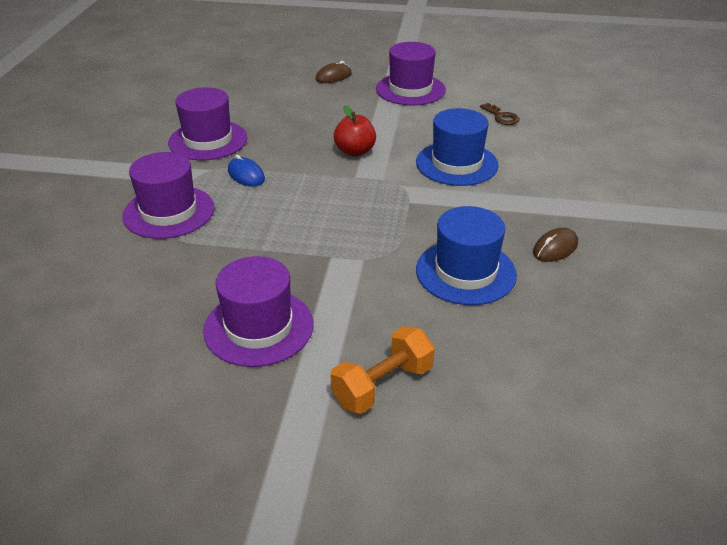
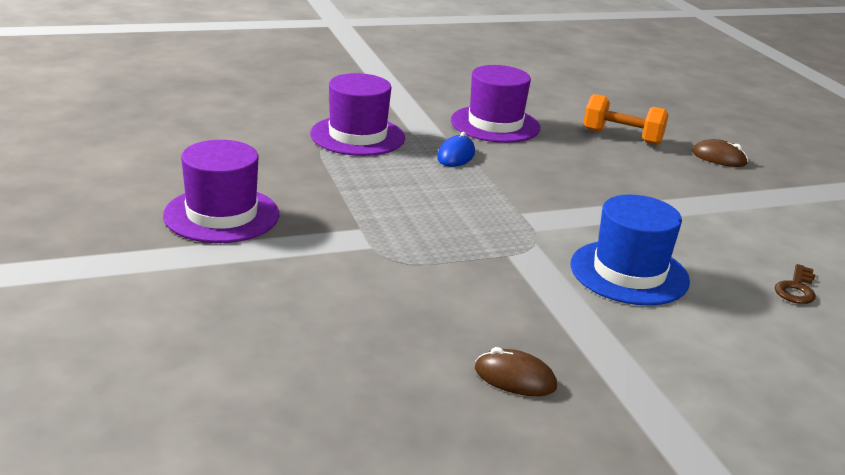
camera: 60 degrees right, 10 degrees down
(355, 151) = (572, 202): red apple -> none
(383, 385) = (176, 296): orange dumbbell -> orange dumbbell (622, 137)
(410, 89) = (765, 210): purple hat -> none
(465, 272) = (403, 316): blue hat -> none

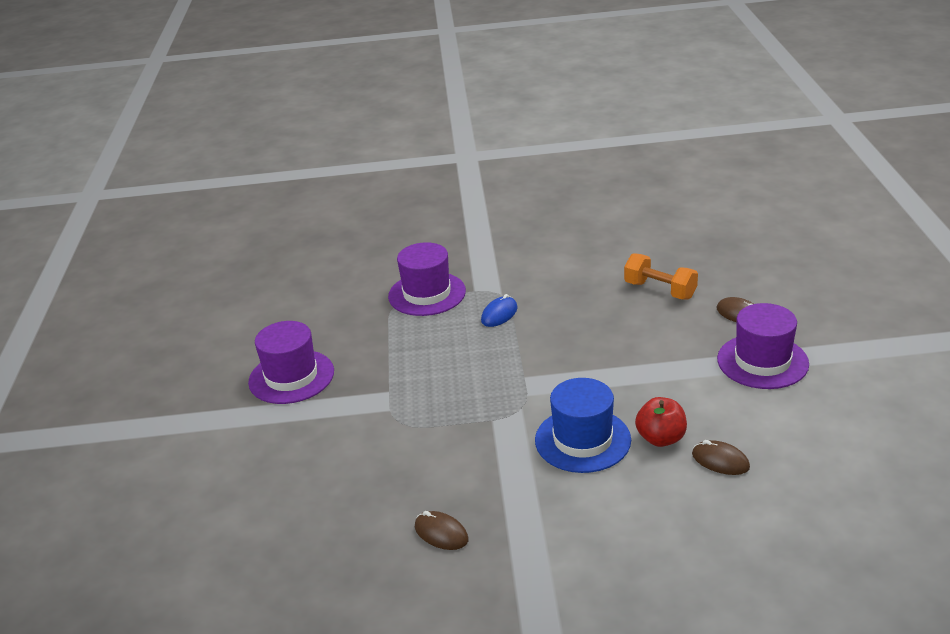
camera: 20 degrees right, 5 degrees up
(495, 124) = (550, 278): purple hat -> purple hat (762, 361)
(716, 269) = (661, 438): none -> red apple
(796, 289) = (720, 461): brown key -> brown mouse

